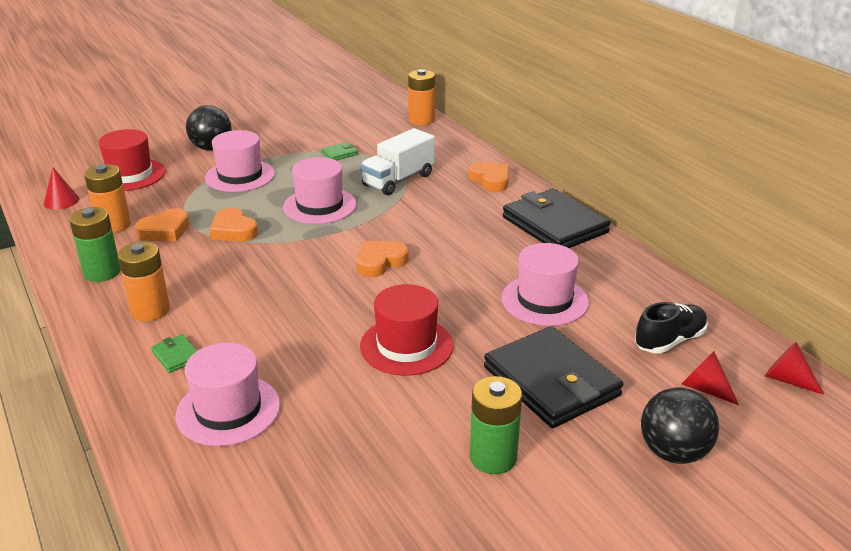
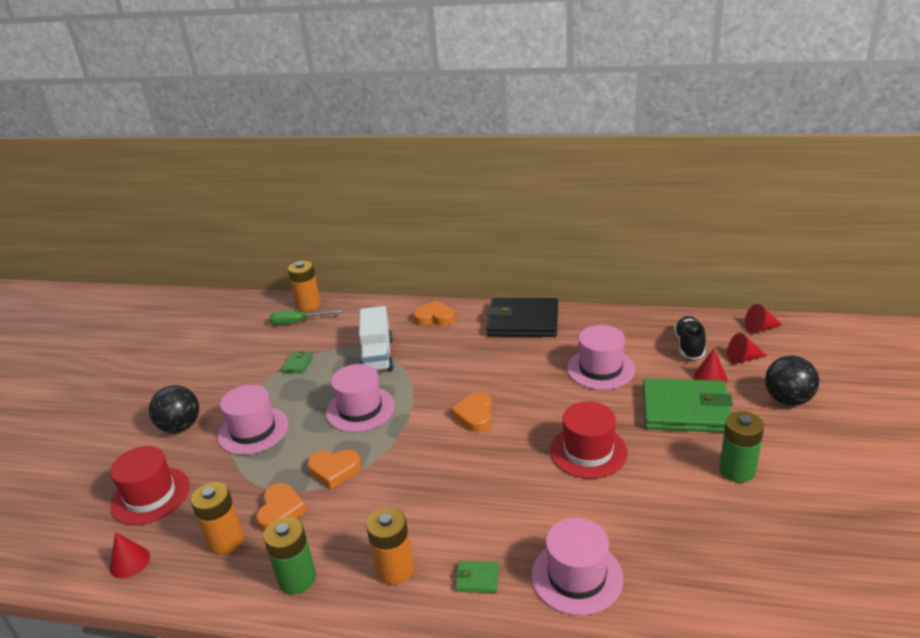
camera: 45 degrees left, 0 degrees up
(392, 127) = (298, 322): none -> green screwdriver
(551, 381) = (685, 409): black wallet -> green wallet
(633, 377) = (710, 377): none -> red cone

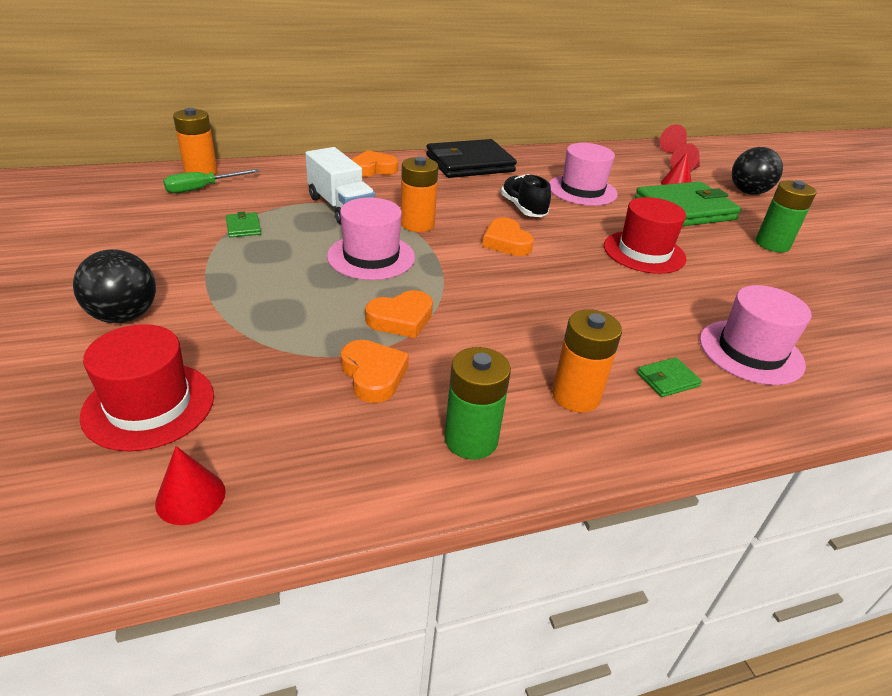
camera: 35 degrees left, 5 degrees up
(226, 541) = (327, 427): orange battery -> orange battery (417, 224)
(253, 430) = (246, 300): pink hat -> none
(689, 346) = (635, 166): black shoe -> black shoe (523, 208)

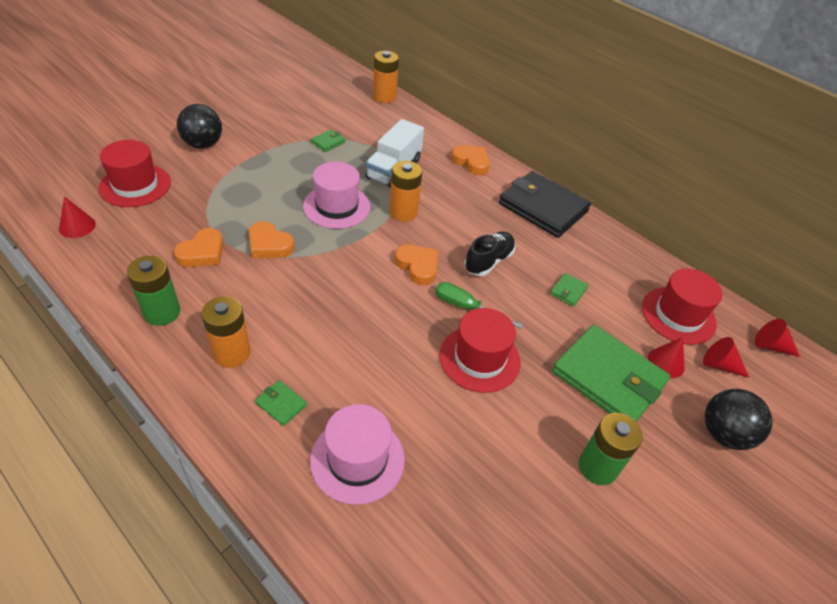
camera: 60 degrees right, 10 degrees up
(202, 188) = (362, 107): green screwdriver -> green screwdriver (466, 307)
(506, 242) = (418, 266): orange heart -> orange heart turned 105 degrees clockwise
(582, 190) = (568, 291): pink hat -> green wallet
(630, 164) = (678, 315): none -> red hat

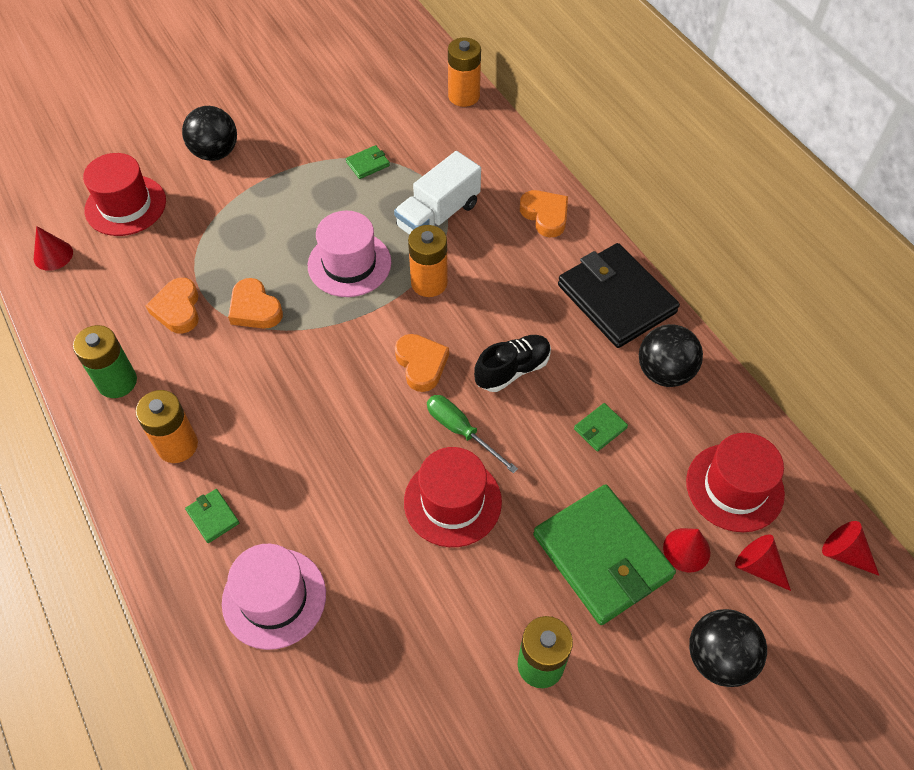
camera: 20 degrees right, 10 degrees up
(202, 252) = (178, 309): orange heart -> orange heart turned 120 degrees clockwise
(596, 249) = (664, 372): none -> black ball

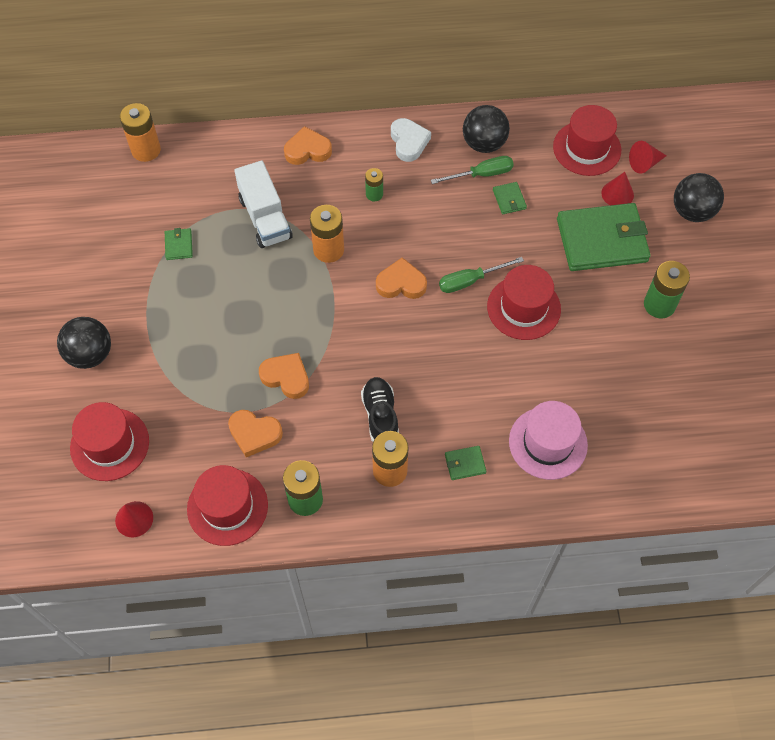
camera: 65 degrees left, 5 degrees up
(88, 320) = (227, 507): none -> red hat
(255, 309) = (286, 377): orange heart -> orange heart turned 135 degrees counterclockwise
(349, 264) = (278, 296): pink hat -> none
(512, 370) = (436, 229): black shoe -> black shoe (380, 416)
(525, 294) = (374, 194): none -> green battery
(616, 299) = (409, 142): black wallet -> white heart
(617, 386) = (481, 174): none -> green screwdriver
(844, 553) = (655, 117): red cone -> none

